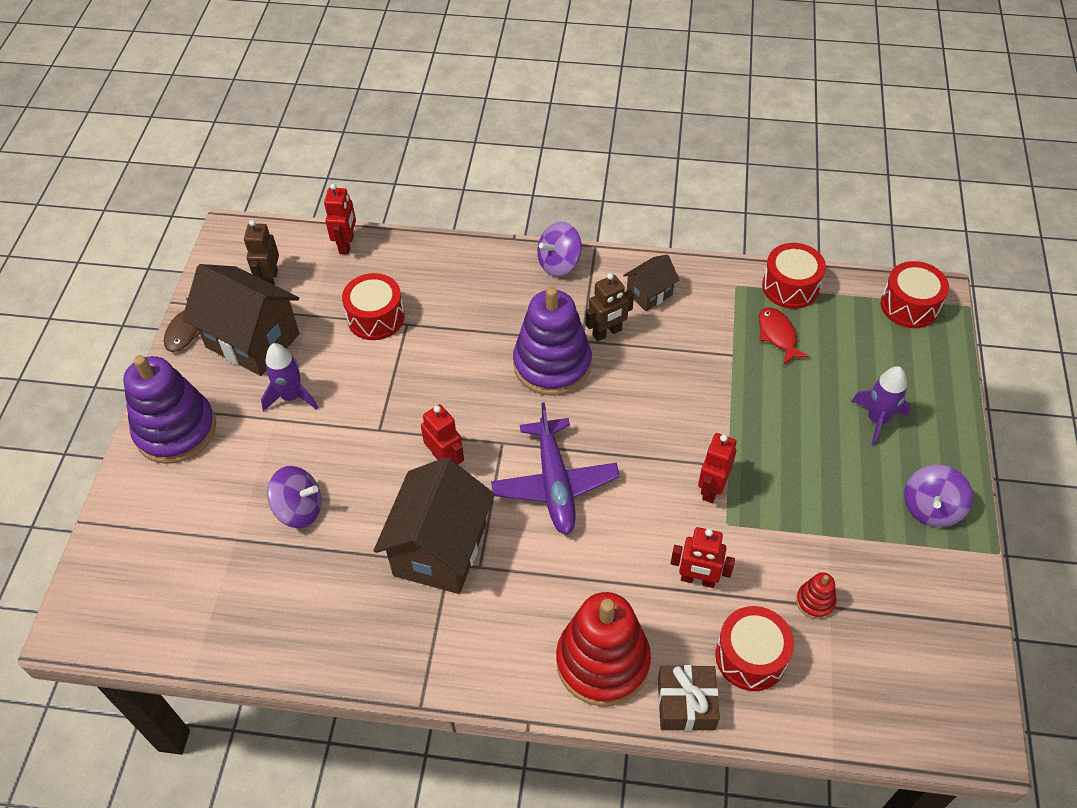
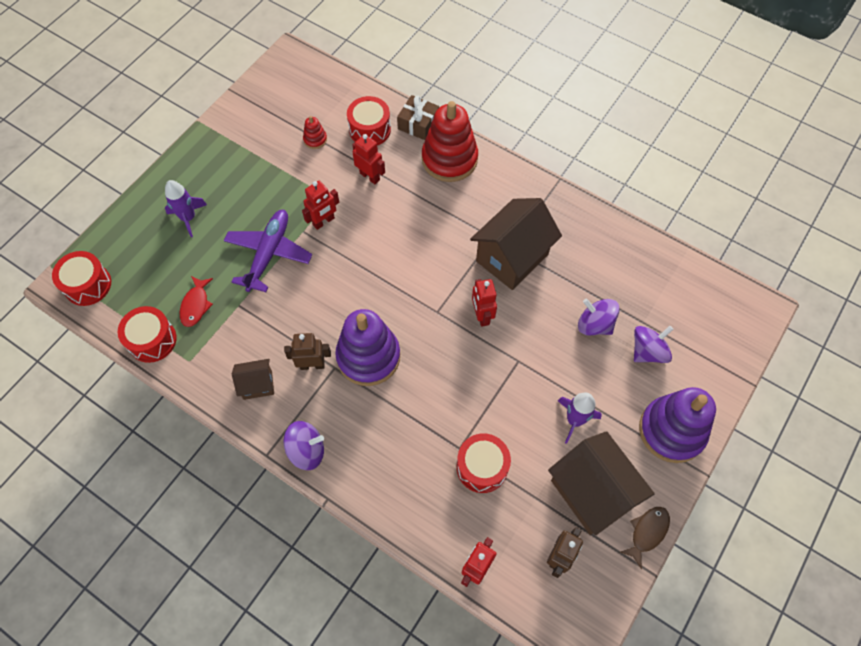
camera: 155 degrees left, 10 degrees up
(555, 484) = (418, 267): purple plane -> purple plane (269, 253)
(931, 508) = (209, 156): purple spinning top -> purple spinning top (648, 351)

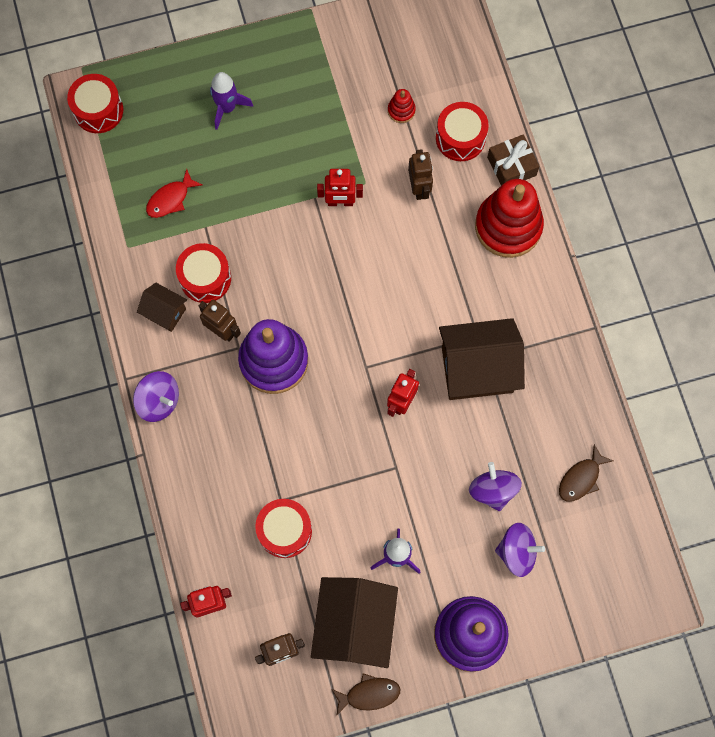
camera: 40 degrees right, 10 degrees up
(152, 340) = (112, 204): red drum -> red drum (205, 278)
(269, 253) = (268, 197): purple plane -> none
(370, 176) = (419, 188): red robot -> brown robot
(641, 274) = (581, 478): none -> brown fish

